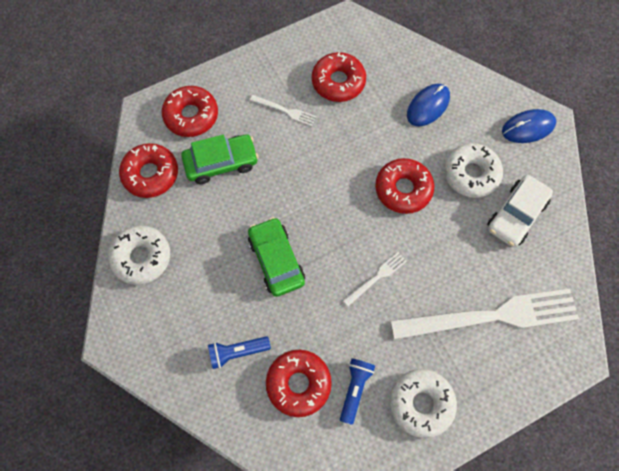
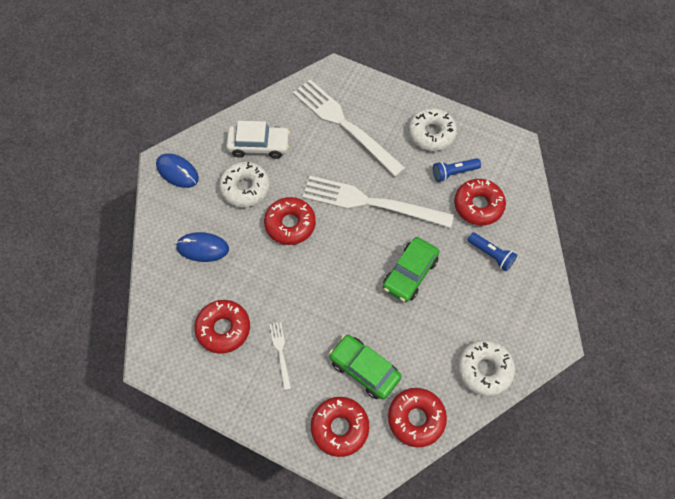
camera: 125 degrees left, 5 degrees down
(376, 277) = (371, 202): white fork -> white fork, size x2.38

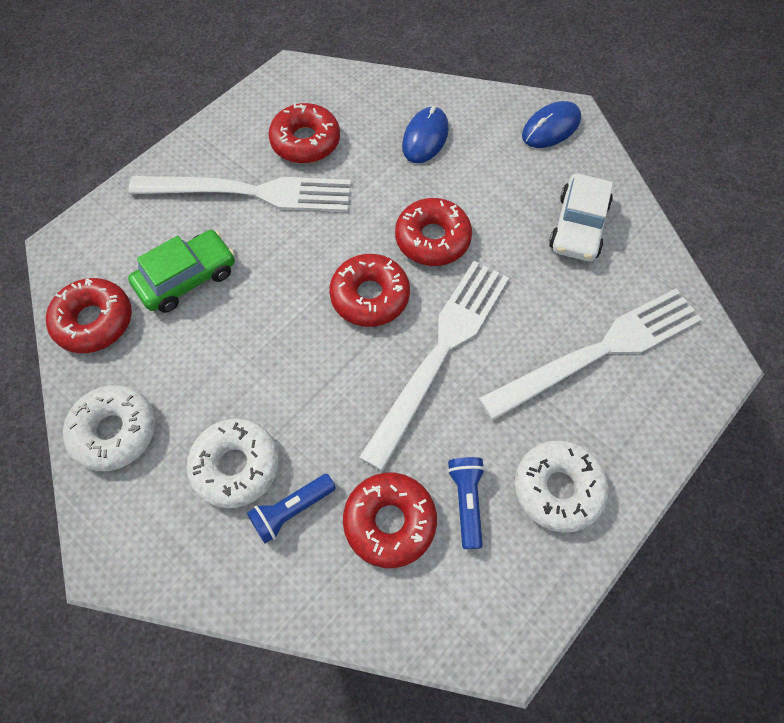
camera: 105 degrees right, 0 degrees up
(245, 188) = (506, 197): white donut -> white donut (236, 466)
(280, 352) = (250, 192): white fork -> white fork, size x2.38
(339, 428) = (127, 234): red donut -> red donut (370, 296)
(410, 273) = (302, 374): green car -> none

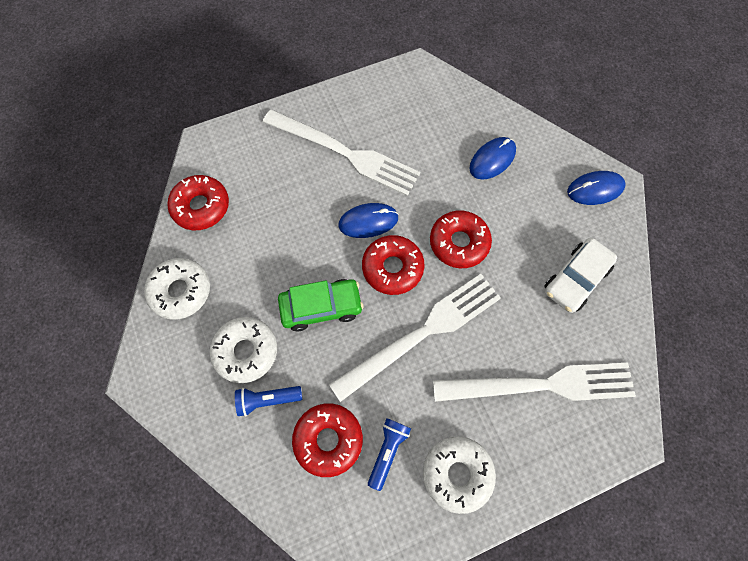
camera: 25 degrees right, 5 degrees up
(187, 278) = (274, 201): green car -> green car (321, 307)
(305, 141) = (402, 128): red donut -> none
(315, 257) = (368, 222): none -> blue mouse

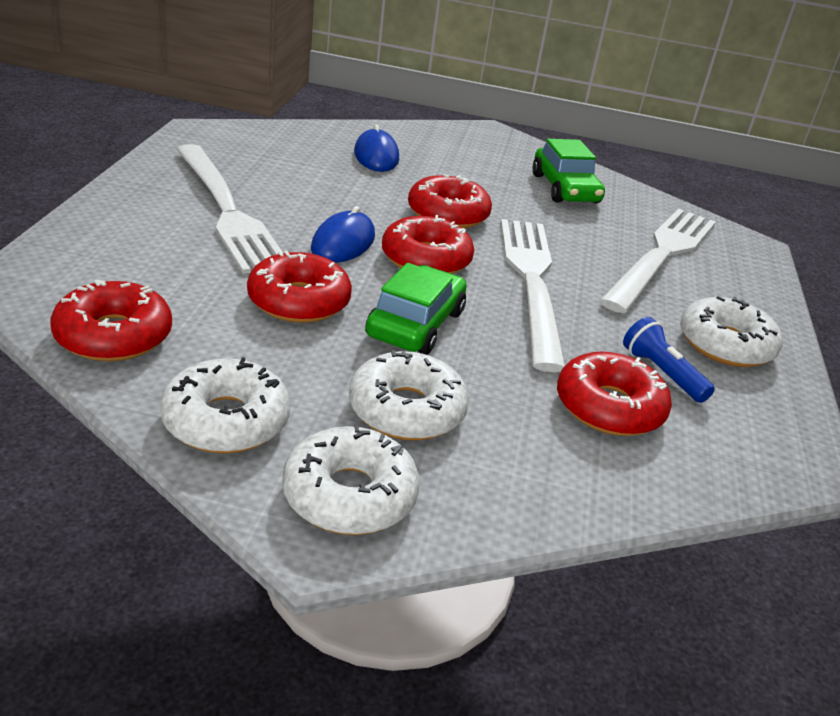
camera: 60 degrees left, 35 degrees down
(171, 369) = (349, 495): none -> white donut
(267, 400) = (502, 427): blue flashlight -> none
(293, 246) = (299, 301): none -> red donut
(345, 153) = (227, 211): white fork -> white fork turned 90 degrees clockwise
(576, 279) = (565, 189): white car -> green car
(595, 189) = (482, 139): blue mouse -> none

